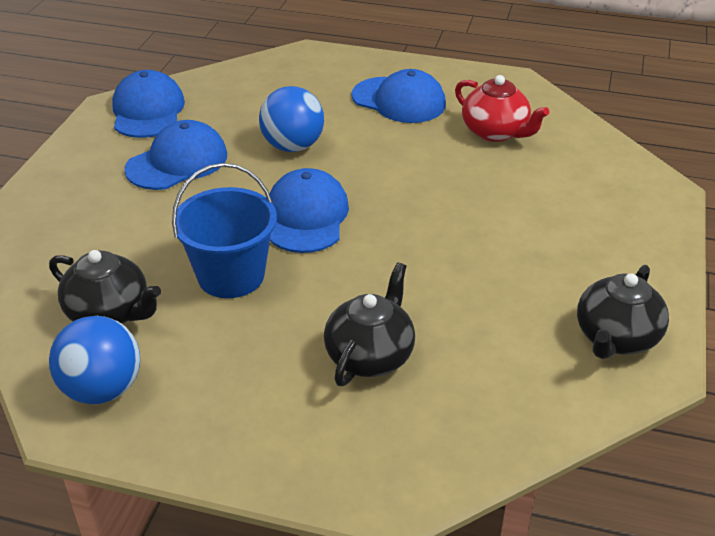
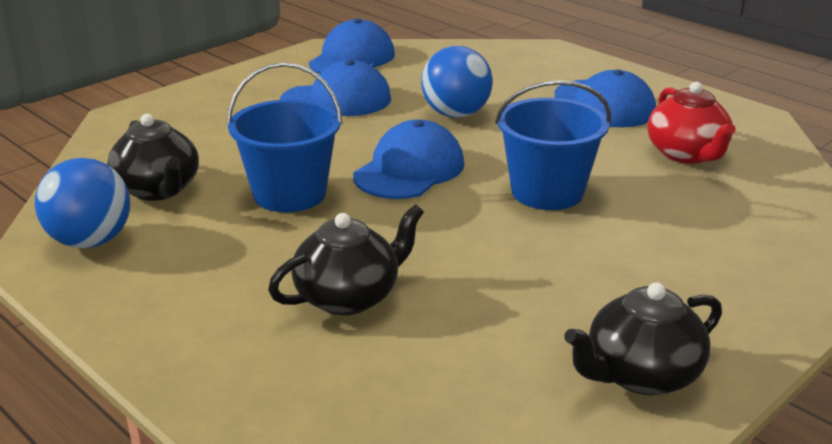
camera: 30 degrees right, 10 degrees down
(428, 202) = (547, 192): none -> blue bucket

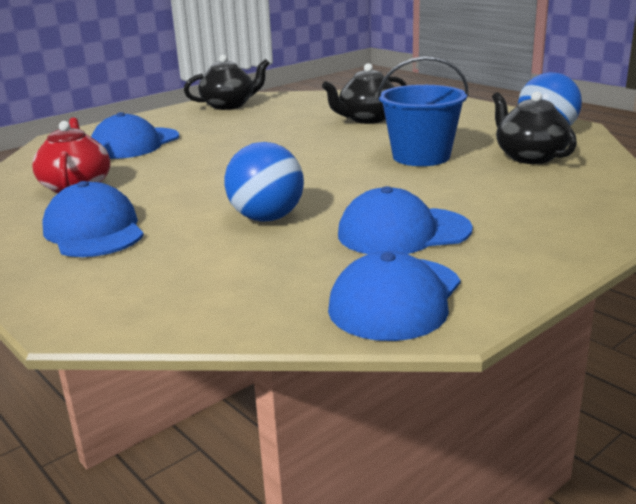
camera: 175 degrees left, 5 degrees down
(409, 170) = (325, 172): blue cap -> blue cap (135, 144)
(547, 192) = (220, 162): blue bucket -> none

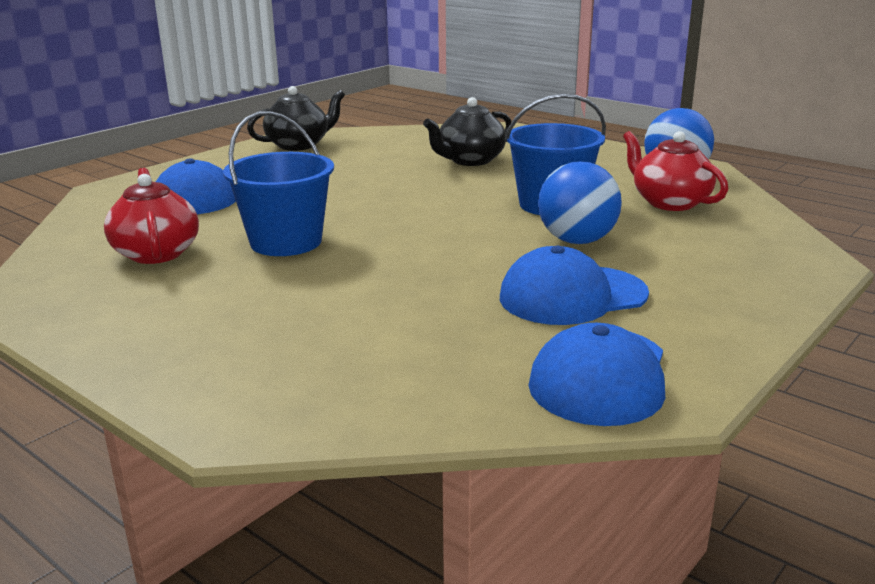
camera: 10 degrees left, 0 degrees up
(94, 231) = (205, 308): blue cap -> none
(182, 181) = (286, 242): none -> blue bucket
(267, 218) = (409, 284): blue ball -> blue ball (577, 241)
(529, 157) = (669, 202): black teapot -> red teapot

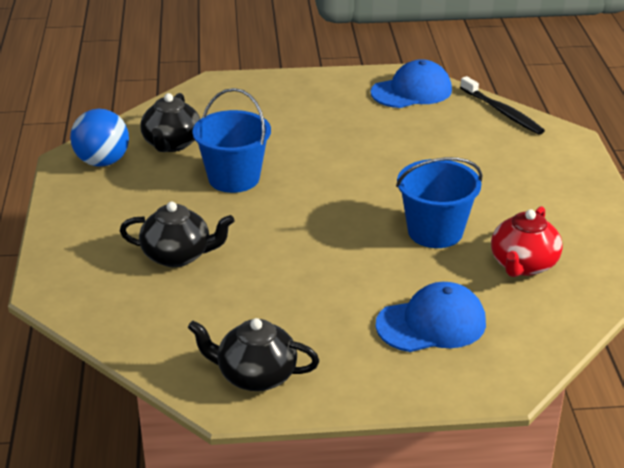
camera: 135 degrees left, 10 degrees up
(405, 415) = (502, 112): none -> black toothbrush
(572, 296) = (353, 121): blue cap -> none
(577, 241) = (282, 147): blue ball -> none
(669, 202) = (171, 144): red teapot -> black teapot

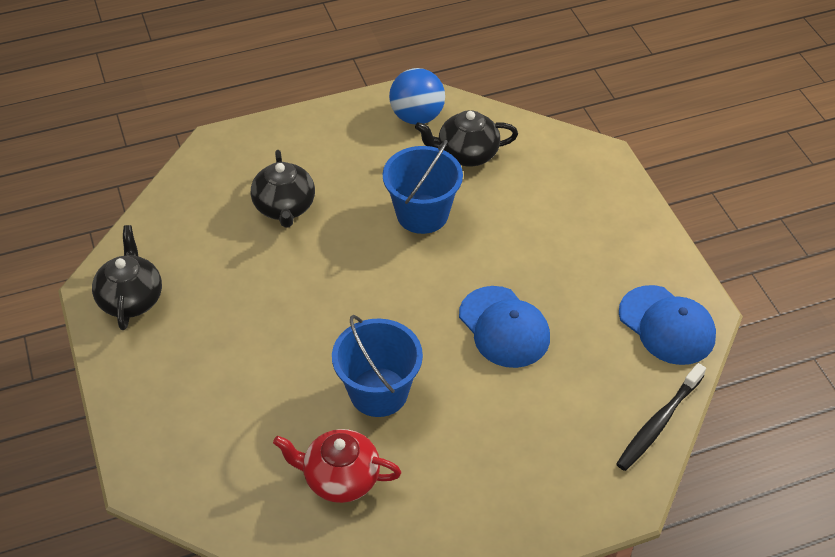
camera: 75 degrees right, 15 degrees up
(431, 324) = (225, 412): blue cap -> blue cap (504, 327)

